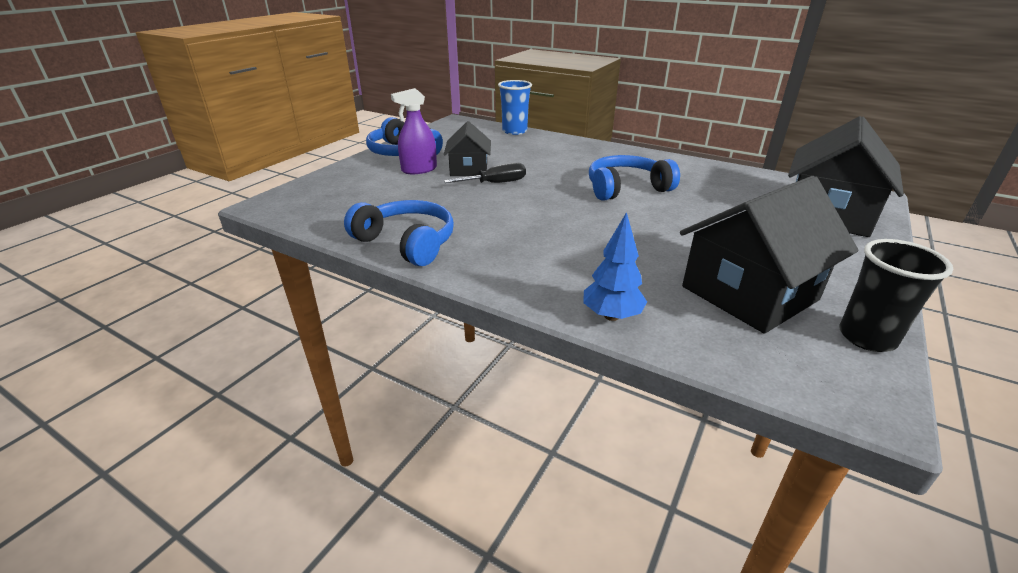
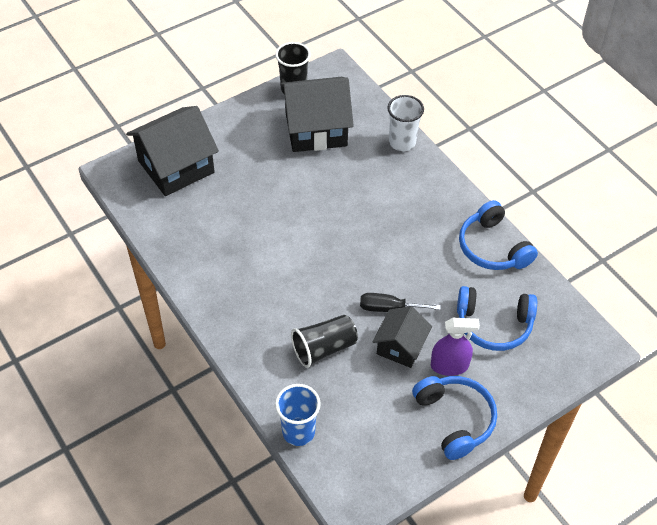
camera: 155 degrees left, 20 degrees up
(532, 157) = (324, 348): none -> black cup
(611, 316) = (402, 142): blue tree -> white cup
(626, 188) = (284, 255): blue headphones -> blue headphones (494, 324)

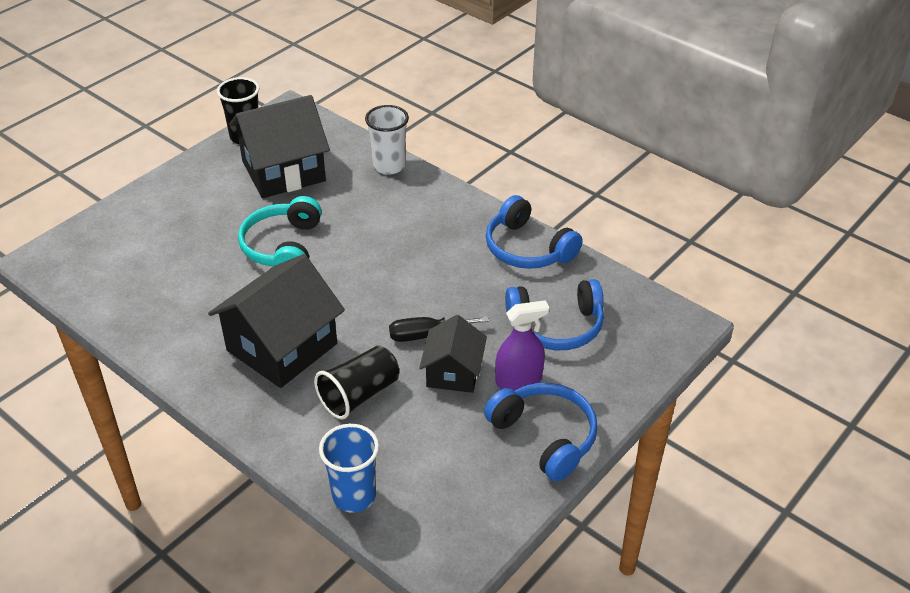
camera: 15 degrees left, 10 degrees down
(176, 166) = (120, 239): black house -> black house (282, 347)
(299, 202) = (283, 247): none -> turquoise headphones

